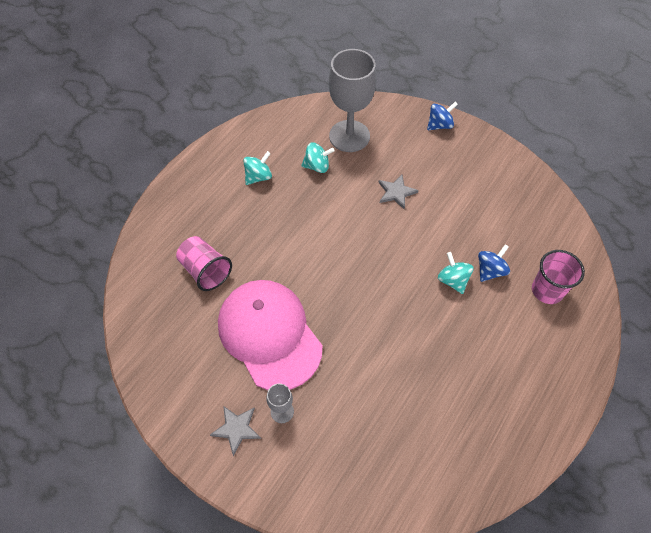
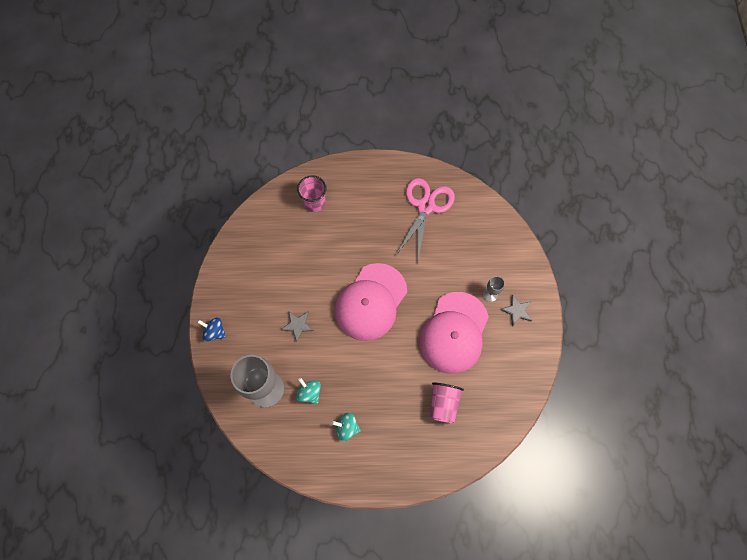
camera: 125 degrees left, 10 degrees up
(372, 273) = (370, 302): none -> pink cap
(453, 280) = (343, 254): turquoise spinning top -> none
(462, 420) = (426, 206): none -> pink scissors
(490, 270) = (321, 238): blue spinning top -> none

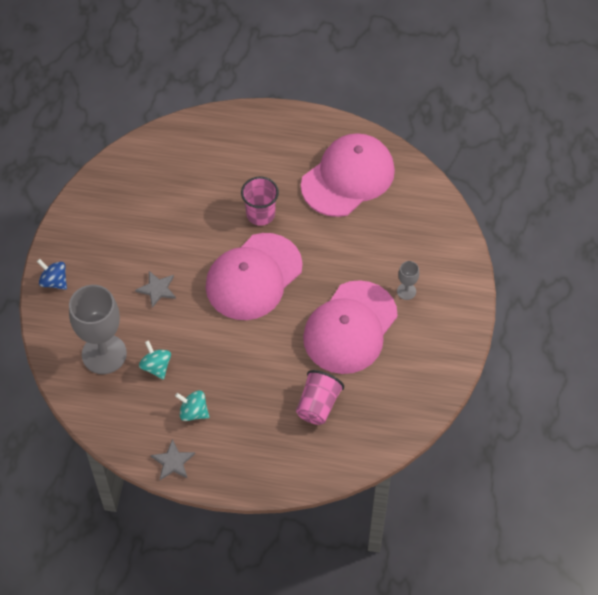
camera: 10 degrees right, 10 degrees down
(314, 203) = (207, 152): pink cup -> pink cup (260, 214)
(426, 206) = (348, 177): pink scissors -> pink cap
(517, 311) = (436, 315): grey star -> grey star (173, 462)

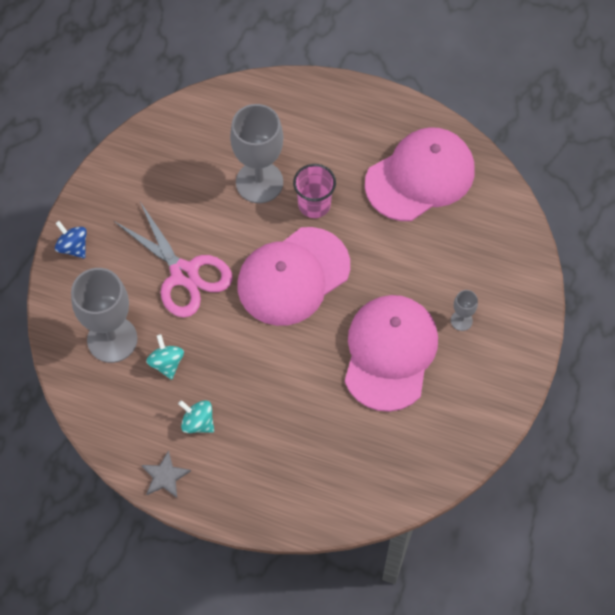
camera: 10 degrees right, 5 degrees up
(157, 289) = (184, 274): grey star -> pink scissors
(209, 202) = (259, 182): none -> grey goblet
(318, 405) = (337, 437): pink cup -> none
(350, 328) = (390, 353): pink cap -> pink cap turned 150 degrees clockwise

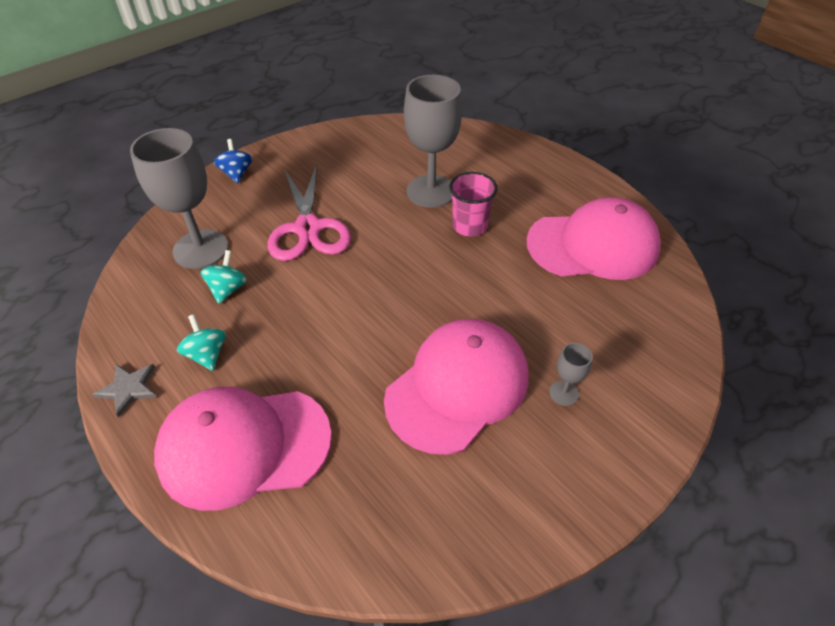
camera: 30 degrees right, 15 degrees down
(293, 276) = (406, 272): pink cap -> pink cap (243, 446)

